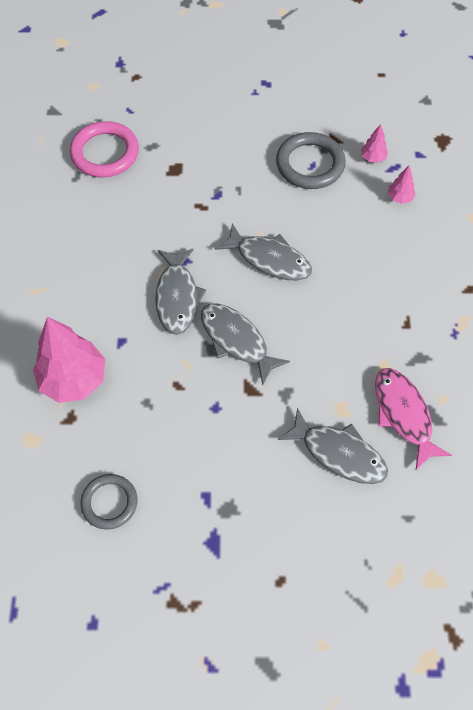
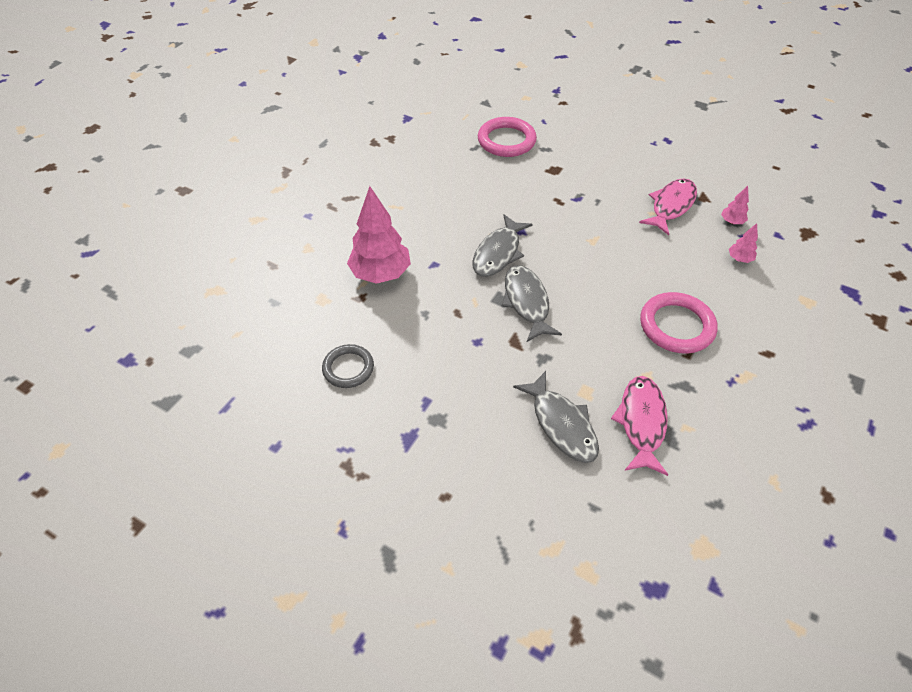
camera: 30 degrees right, 10 degrees down
(269, 259) = (592, 257): grey fish -> none
(310, 164) = (671, 206): grey ring -> pink fish
(382, 299) = (676, 326): none -> pink ring

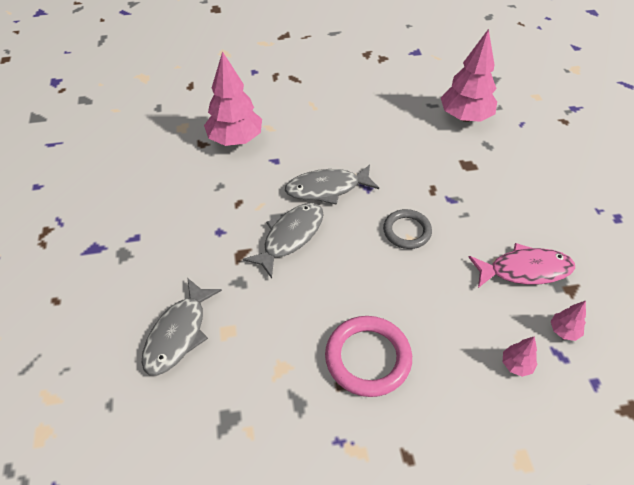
camera: 50 degrees right, 0 degrees up
(348, 368) = (131, 178): grey ring -> grey ring (407, 231)
(506, 141) = (465, 117): pink ring -> pink tree
(641, 422) = (226, 391): pink fish -> none

